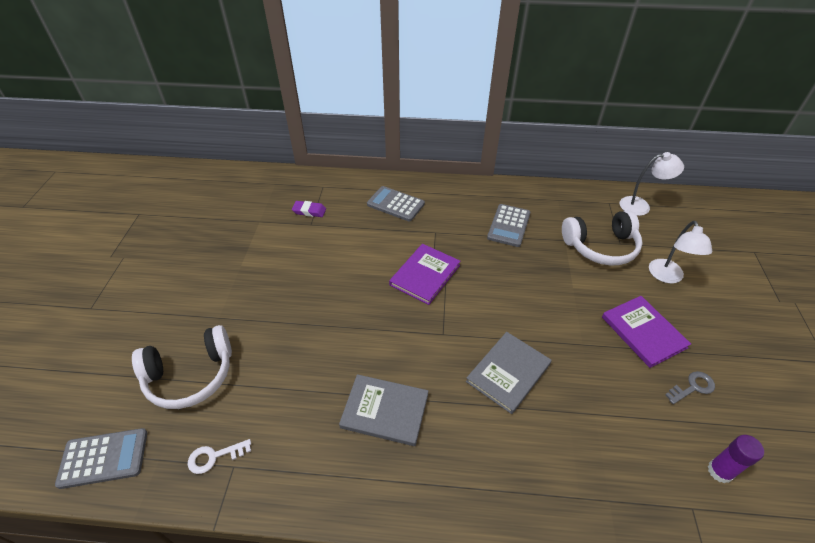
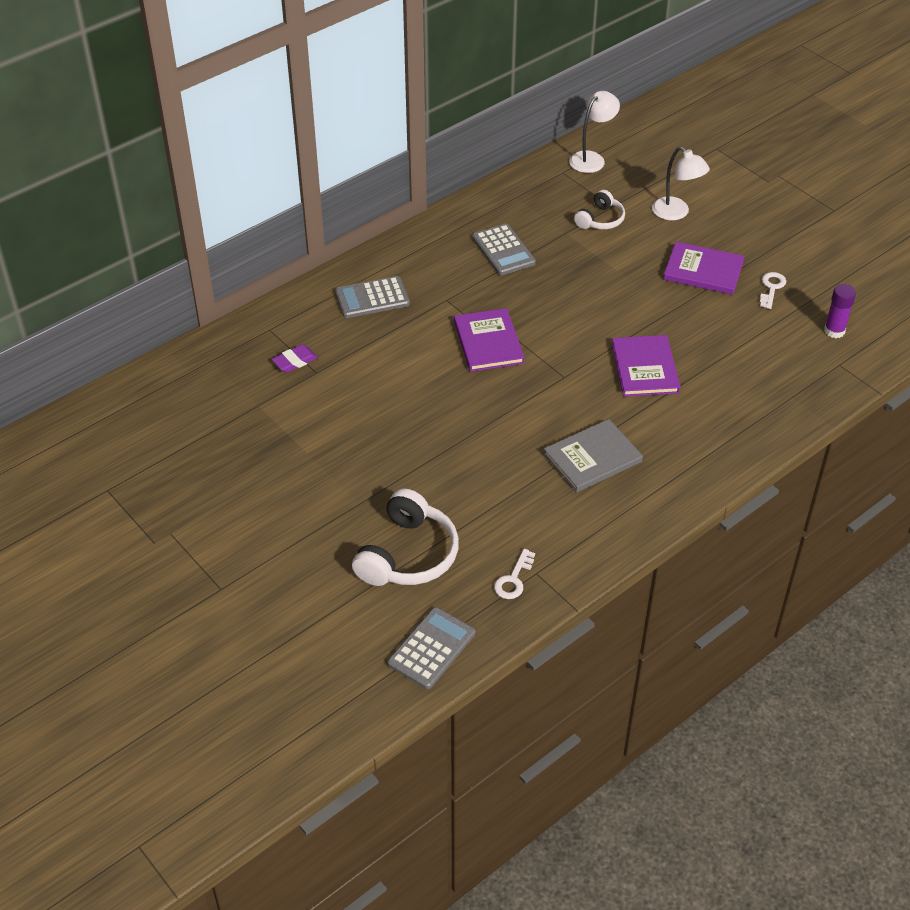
camera: 45 degrees left, 0 degrees up
(508, 373) = (645, 368): grey book -> purple book
(601, 246) = (600, 219): white headphones -> white headphones, size x0.58
(693, 387) = (771, 288): grey key -> white key

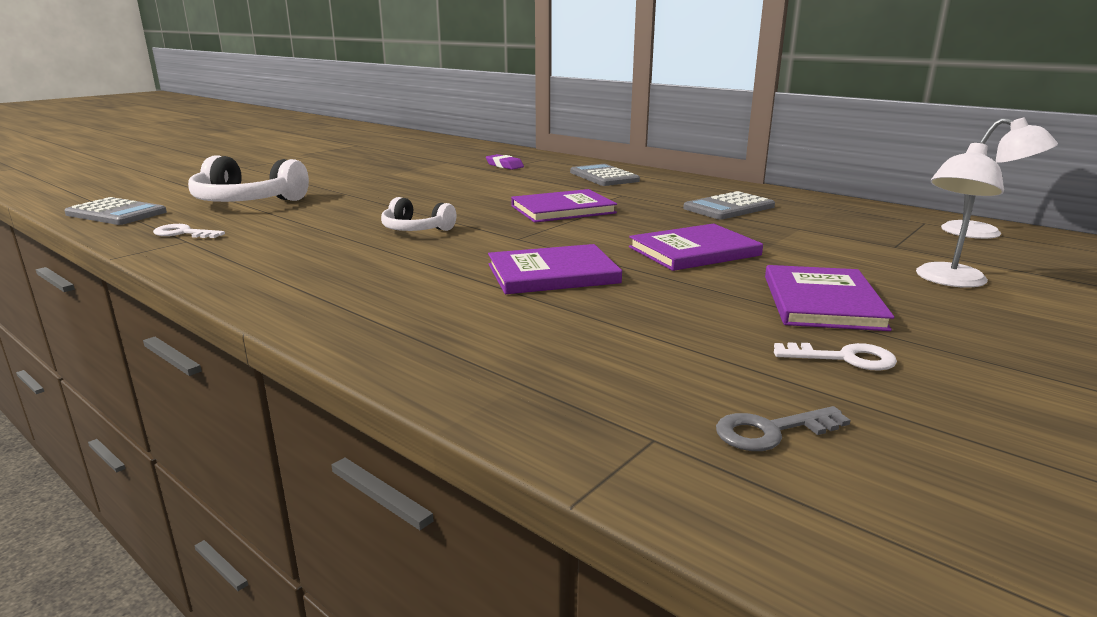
camera: 80 degrees right, 25 degrees down
(592, 458) = (368, 255): grey book -> none
(600, 219) = (854, 241): white headphones -> white headphones (416, 229)
(609, 296) = (694, 251): none -> purple book
(834, 331) = (771, 431): purple glue stick -> grey key

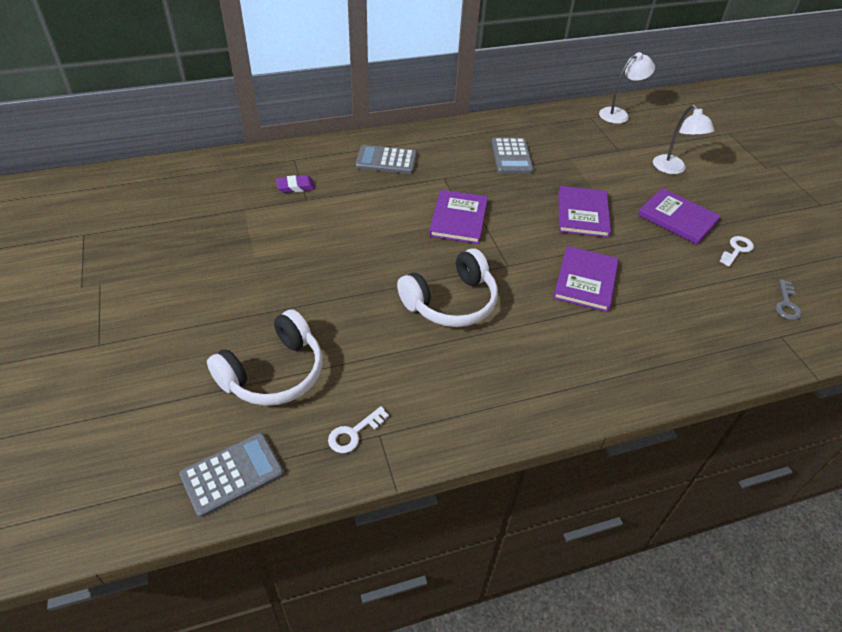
camera: 60 degrees left, 25 degrees up
(416, 229) = (451, 302): white headphones -> white headphones, size x1.72

